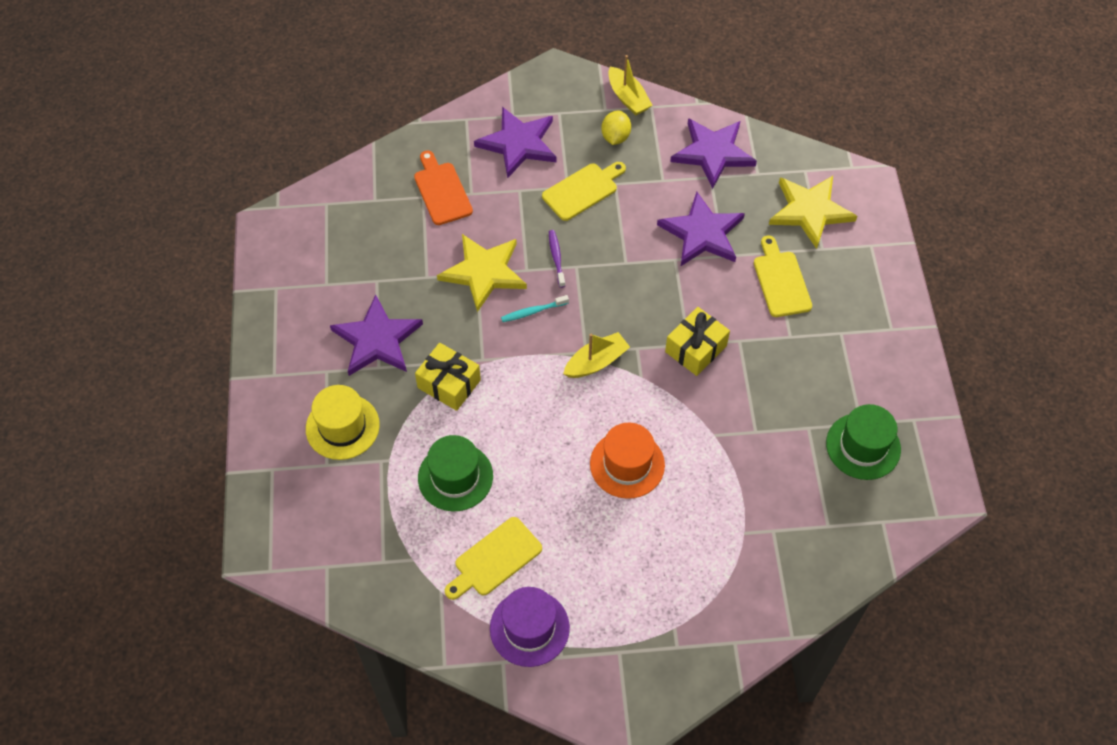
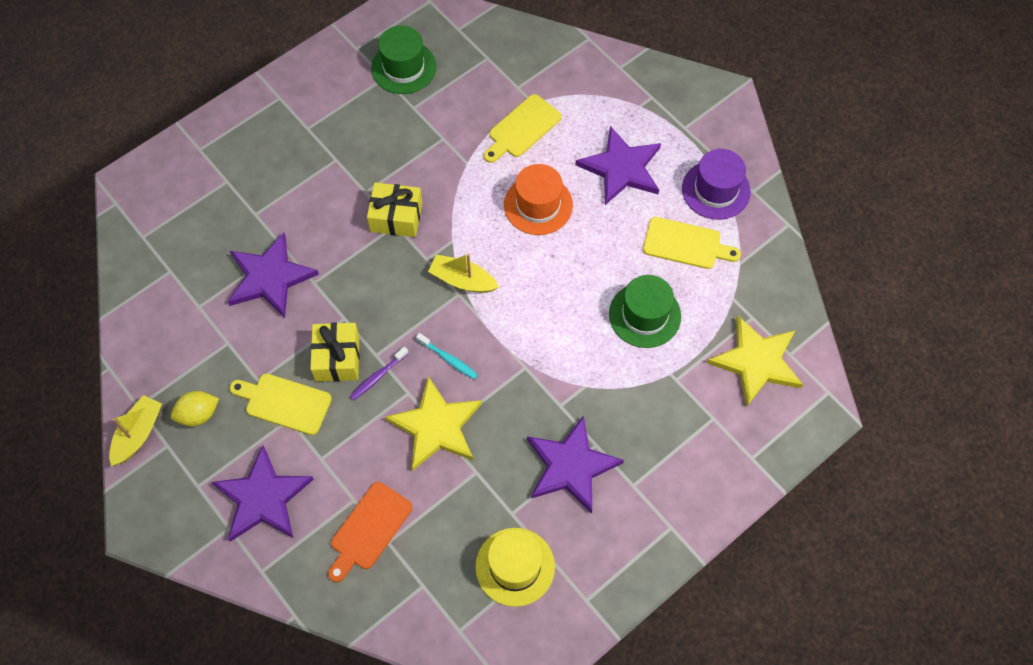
camera: 125 degrees left, 5 degrees up
(342, 427) = (671, 431): yellow hat -> yellow hat (515, 566)
(449, 384) = (568, 377): yellow gift -> yellow gift (337, 358)
(713, 153) = (167, 320): purple star -> purple star (621, 168)
(781, 281) = (282, 193): yellow cutting board -> yellow cutting board (522, 128)
(810, 211) = (190, 210): yellow star -> yellow star (756, 362)

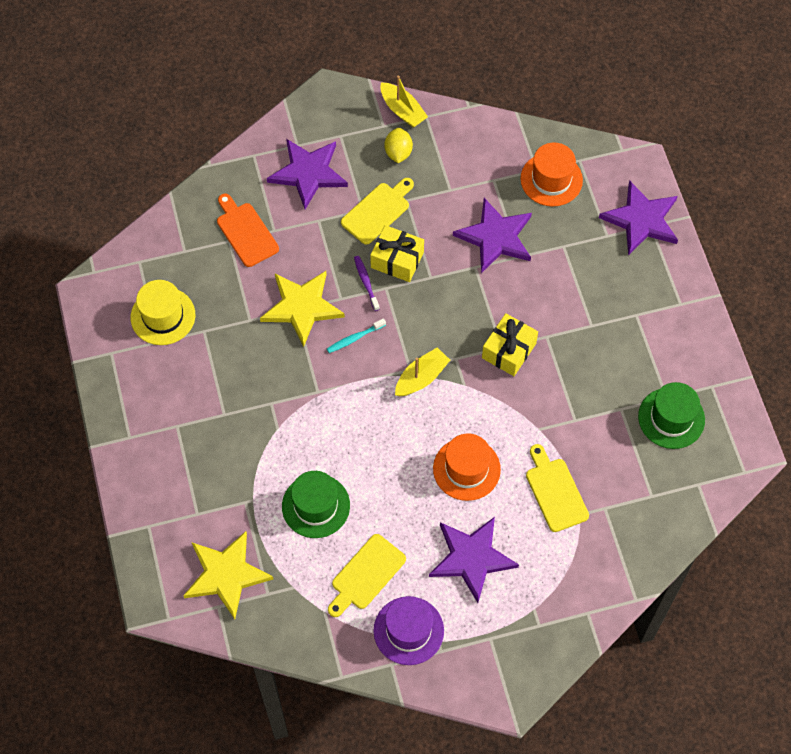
camera: 115 degrees right, 0 degrees up
(177, 253) = (551, 179): none -> orange hat
(571, 466) = (217, 388): purple star -> purple star (641, 220)

